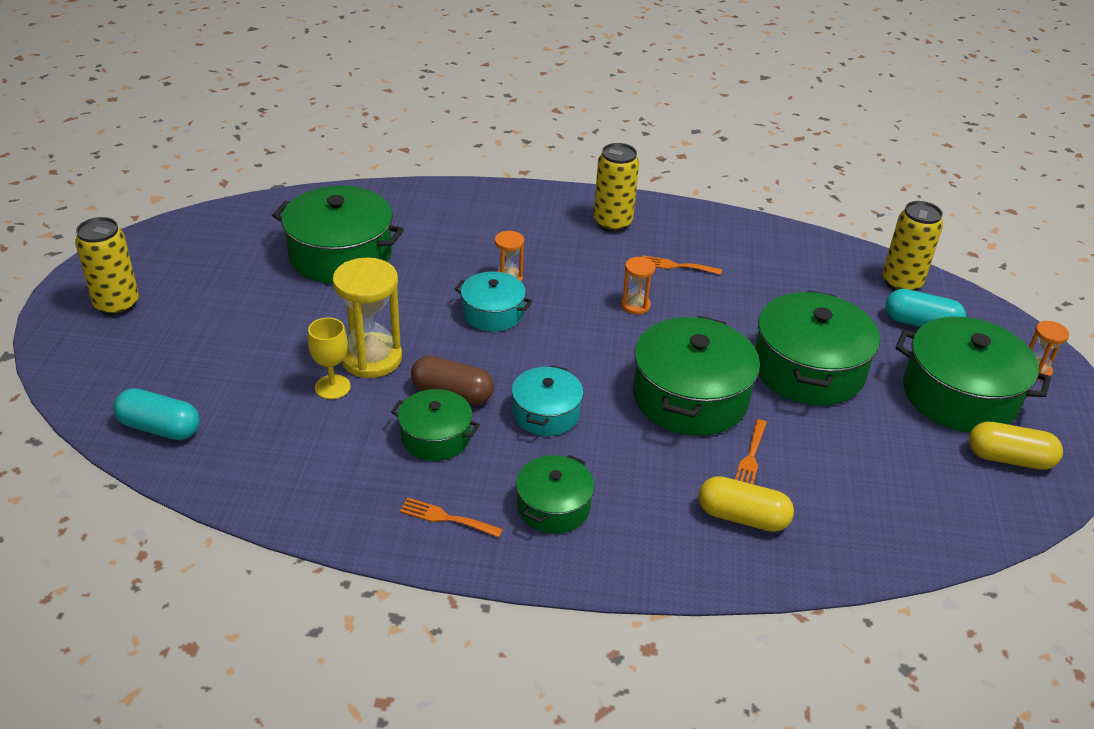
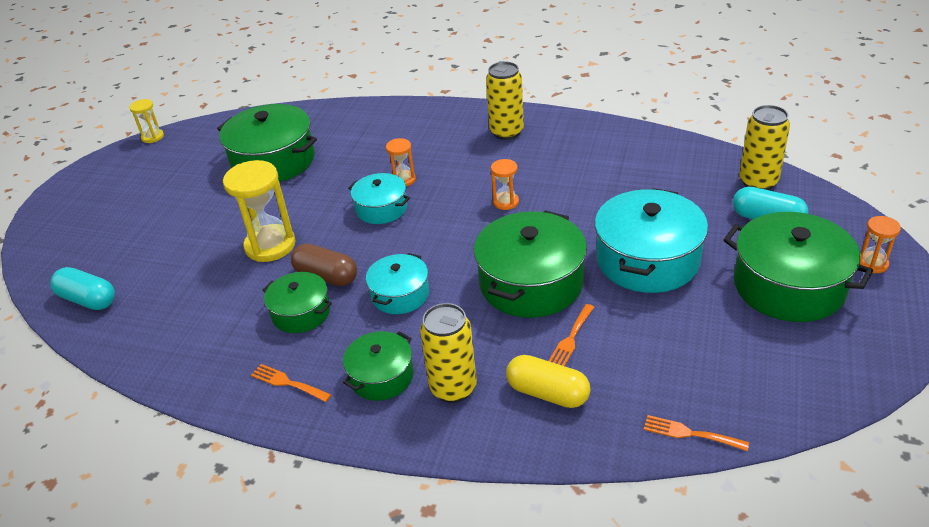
camera: 15 degrees right, 0 degrees up
(117, 305) = (90, 201): yellow can -> yellow can (453, 388)
(171, 223) = (152, 137): none -> yellow hourglass
(332, 387) = (231, 269): yellow goblet -> none
(676, 266) = (552, 168): orange fork -> orange fork (690, 433)
(808, 369) = (647, 259): green pot -> turquoise pot
(1009, 459) = (824, 347): yellow capsule -> none

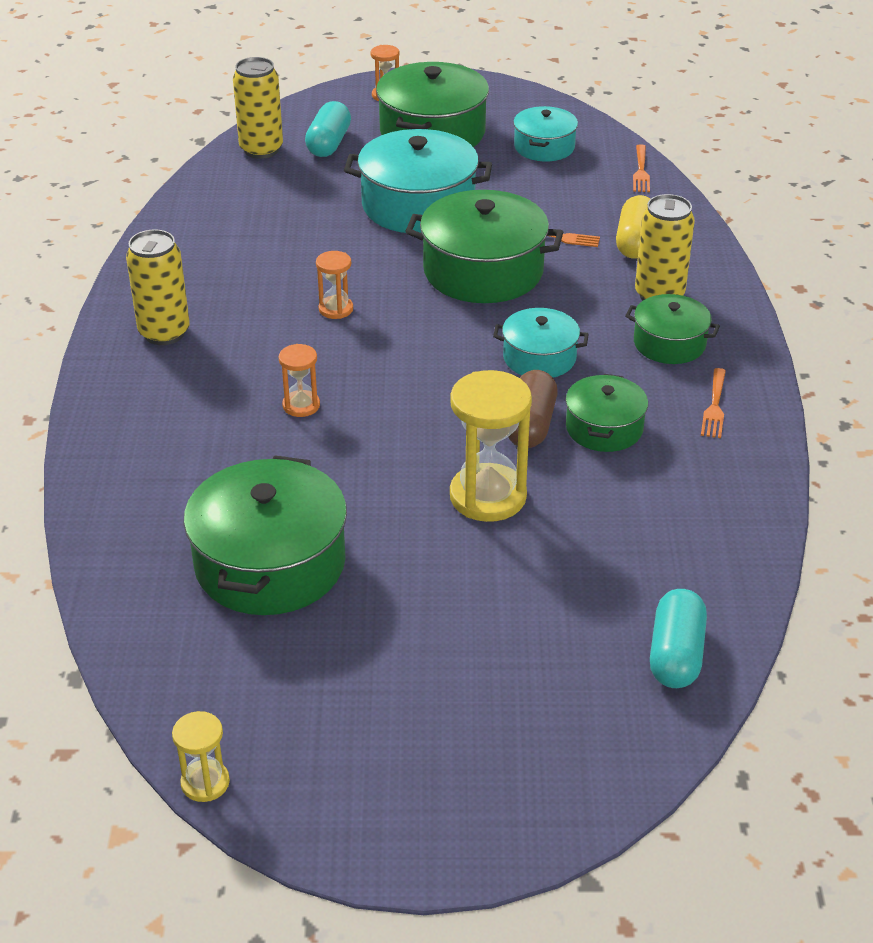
camera: 110 degrees left, 0 degrees up
(381, 208) = (375, 411): turquoise pot -> turquoise pot (544, 147)

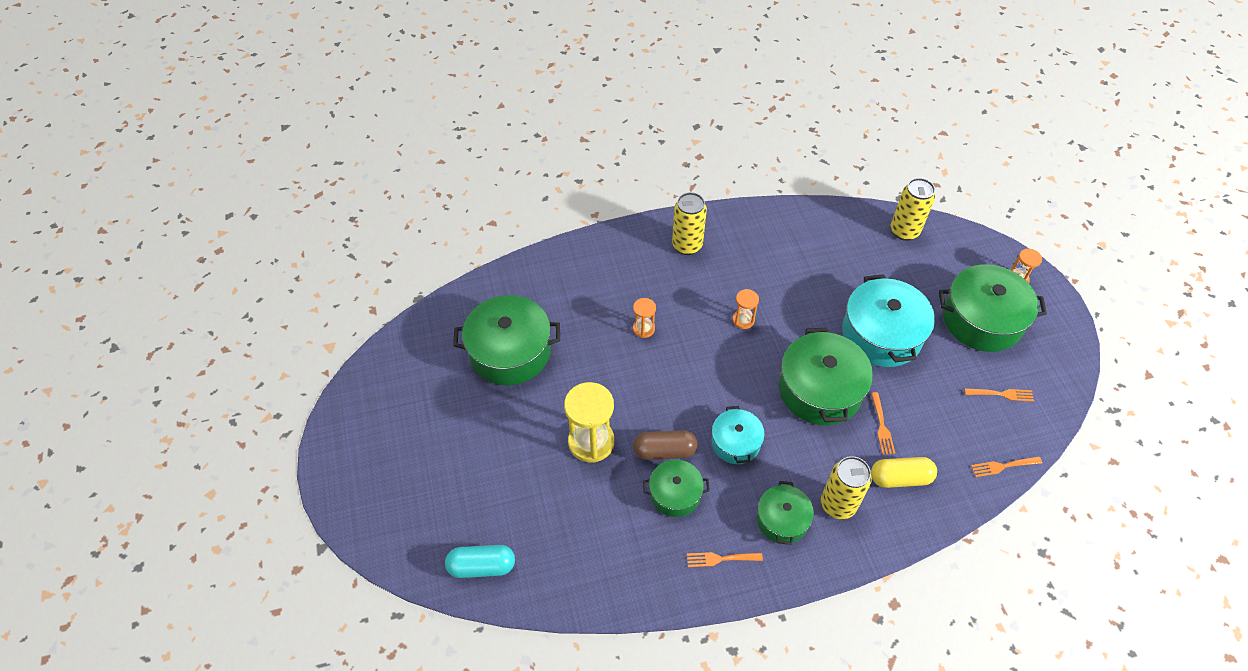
camera: 75 degrees right, 15 degrees up
(205, 782) = (360, 368): yellow hourglass -> none
(329, 144) = (932, 265): turquoise capsule -> none
(544, 147) = (1002, 394): turquoise pot -> orange fork

